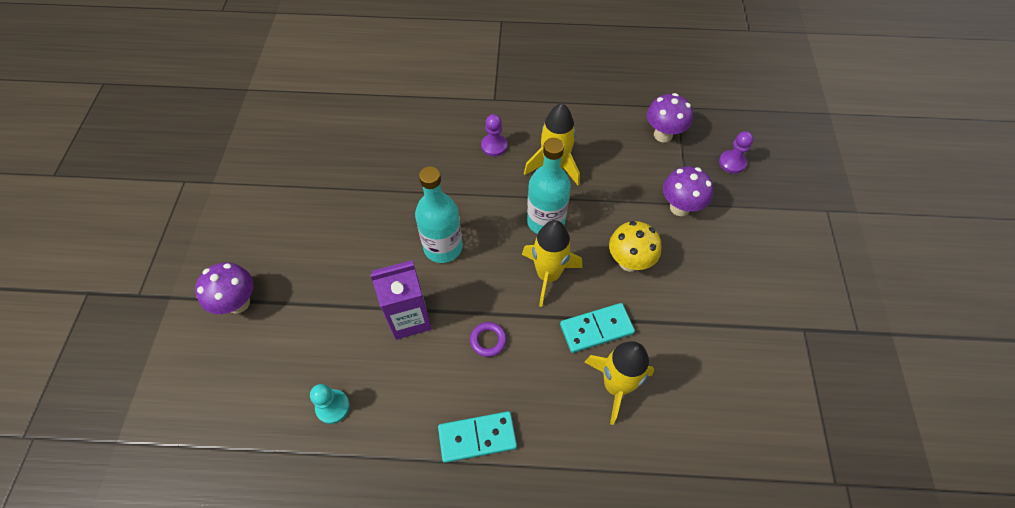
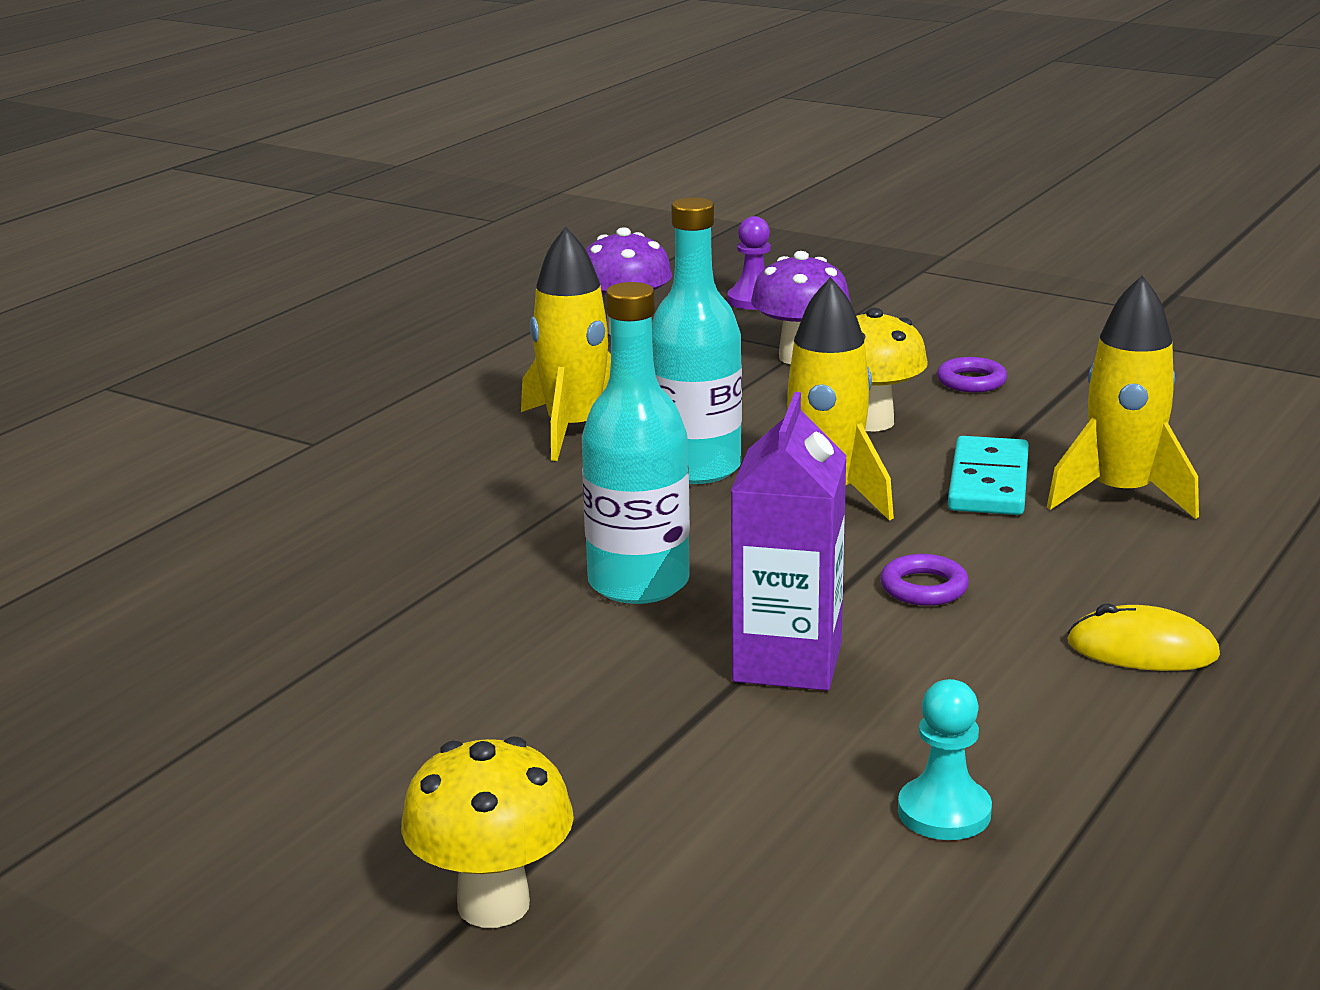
camera: 60 degrees left, 35 degrees down
(238, 303) = (493, 904): purple mushroom -> yellow mushroom
(477, 437) = (1142, 649): turquoise domino -> yellow mouse
(494, 146) = (439, 471): purple pawn -> none
(701, 283) = (971, 381): none -> purple ring

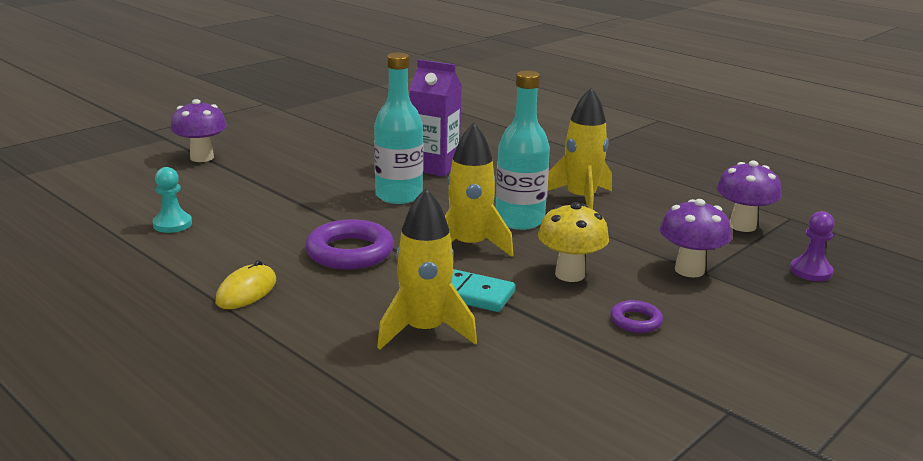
camera: 100 degrees right, 0 degrees up
(493, 904) = (202, 158): yellow mushroom -> purple mushroom
(787, 662) = (306, 214): purple carton -> purple carton (434, 167)
(924, 588) = (350, 252): purple ring -> purple ring, size x1.91

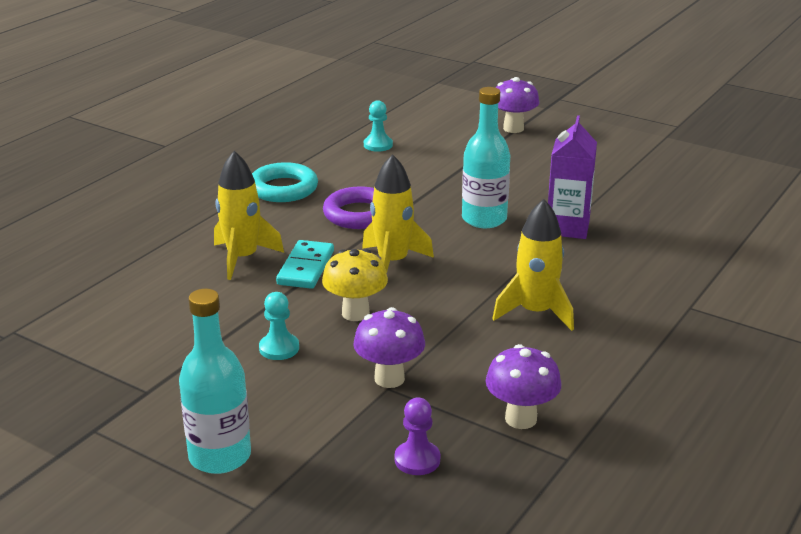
camera: 80 degrees right, 5 degrees up
(246, 291) = (283, 189): yellow mouse -> turquoise ring
(519, 220) = (460, 282): turquoise bottle -> turquoise bottle (220, 456)
(635, 321) = (279, 348): purple ring -> turquoise pawn

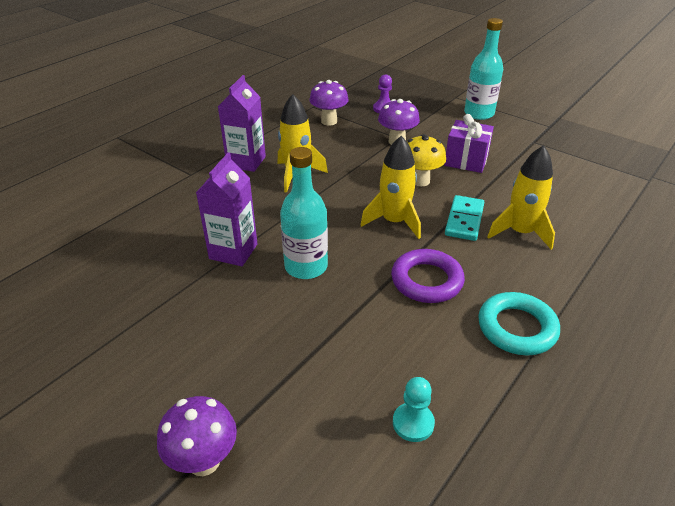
camera: 175 degrees left, 10 degrees up
(279, 348) = (466, 161): turquoise pawn -> purple gift
(623, 329) = (246, 162): none -> purple carton

